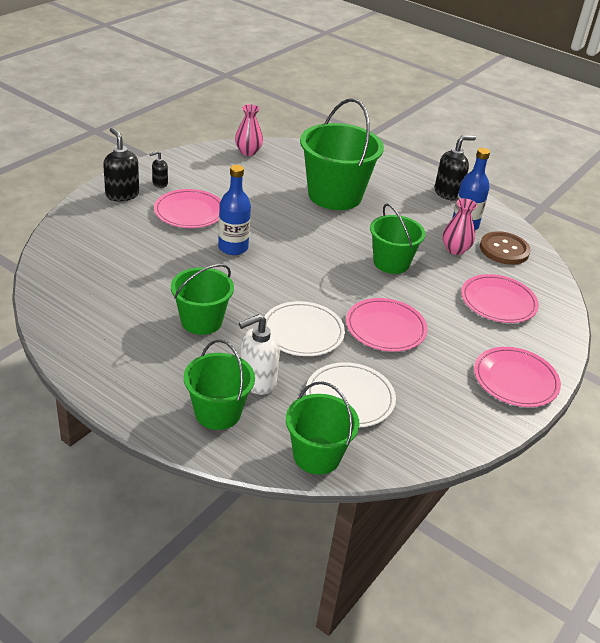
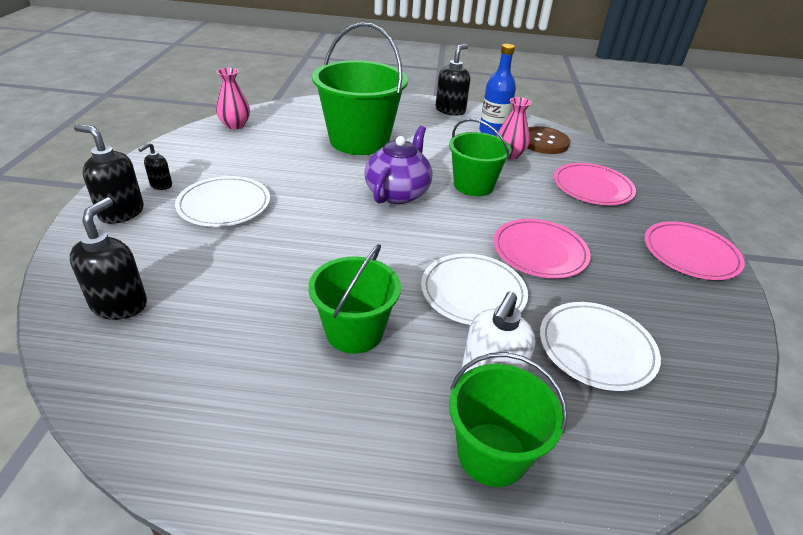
camera: 30 degrees left, 0 degrees up
(83, 251) = (120, 304): none -> black soap dispenser
(189, 212) = (224, 205): pink plate -> white plate
(233, 247) = (309, 227): blue bottle -> none
(317, 456) = (650, 446): green bucket -> none
(322, 247) = (398, 193): none -> purple teapot

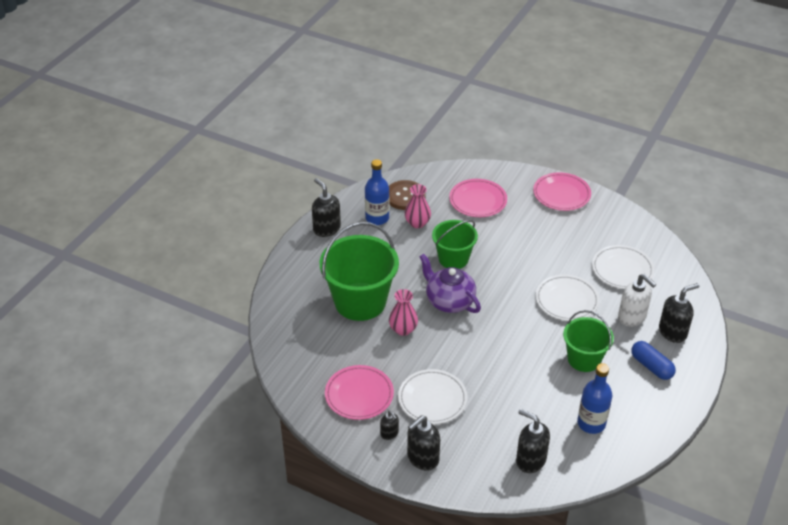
camera: 65 degrees left, 5 degrees up
(208, 363) = (591, 423): none -> blue bottle
(235, 125) = (297, 376): pink vase -> pink vase (403, 329)
(378, 431) = (651, 366): none -> blue capsule
(492, 454) = (673, 332): green bucket -> black soap dispenser
(539, 252) = (539, 257): pink plate -> pink plate (359, 395)

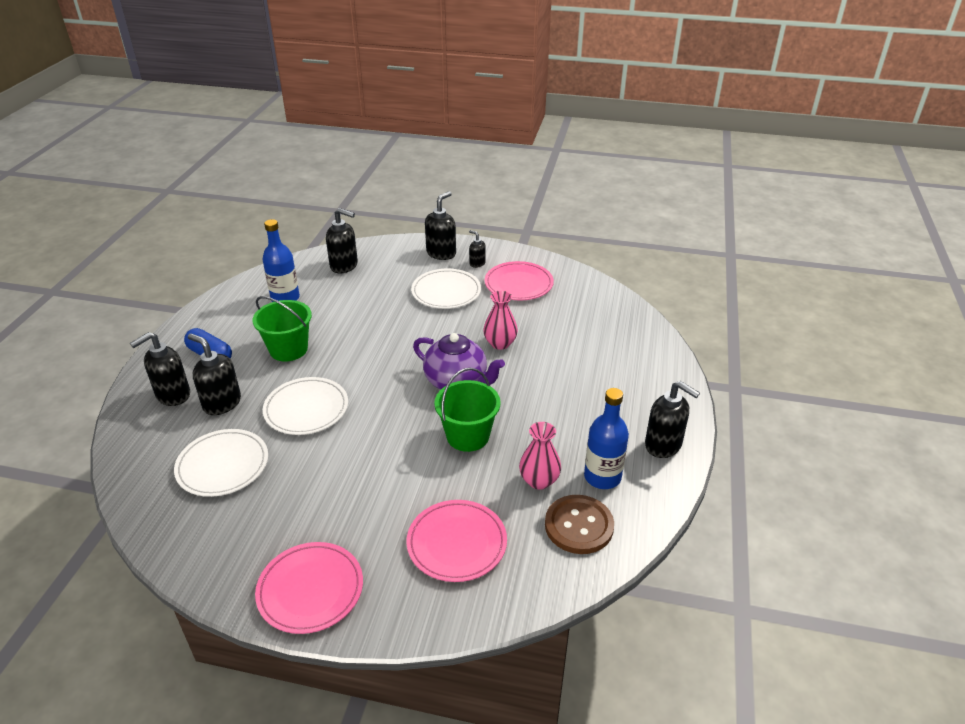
camera: 165 degrees right, 5 degrees down
(360, 302) = (563, 362): green bucket -> none
(632, 317) = (222, 403): white soap dispenser -> black soap dispenser

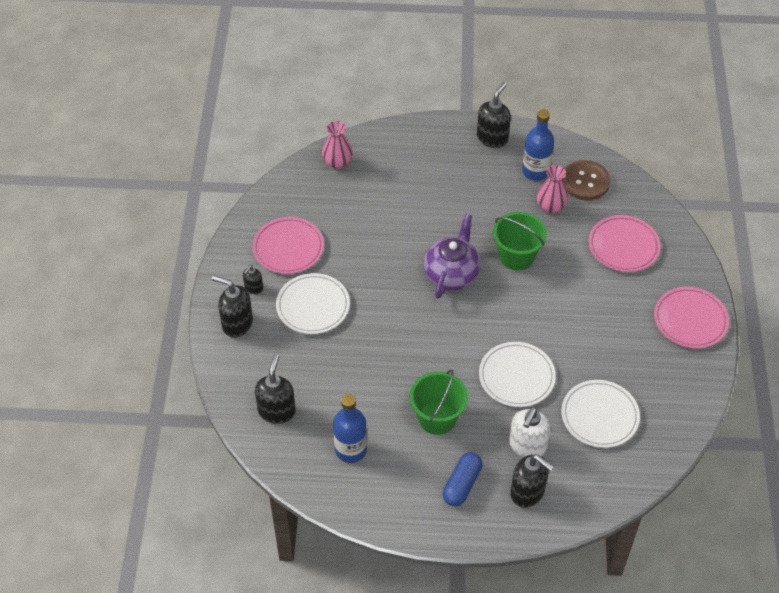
camera: 100 degrees left, 15 degrees up
(222, 403) = (527, 446): black soap dispenser -> white soap dispenser
(500, 343) = (390, 250): pink vase -> pink vase (337, 163)

